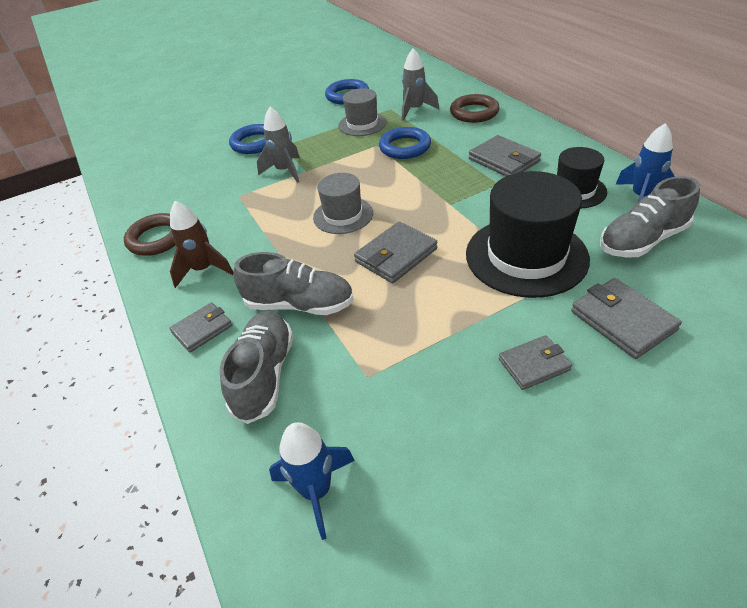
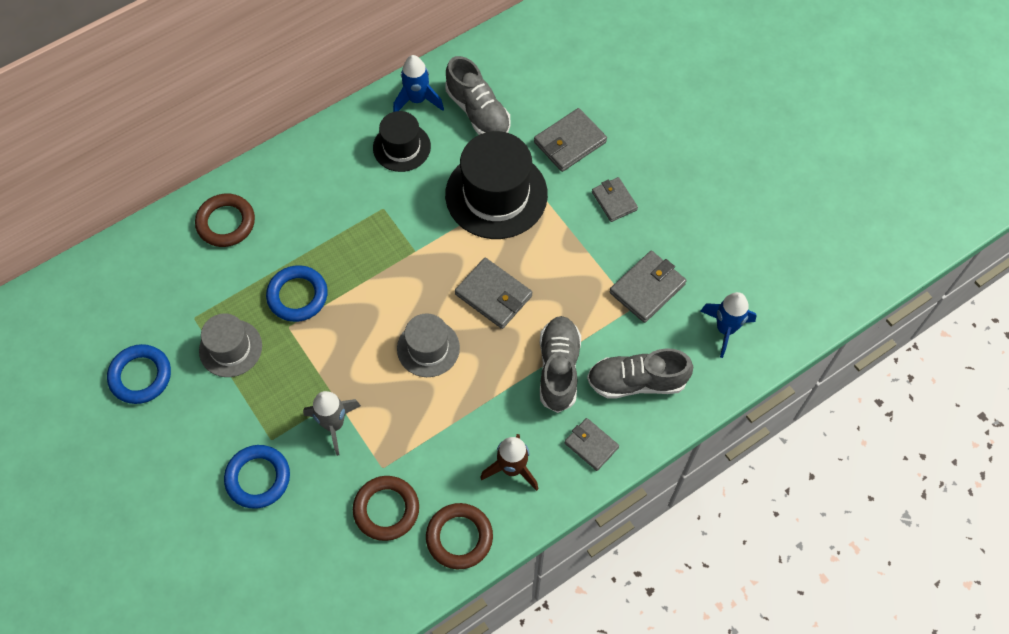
camera: 100 degrees left, 20 degrees up
(202, 199) = (386, 509): none -> brown ring
(415, 110) = (204, 288): grey rocket -> none
(503, 160) = (340, 200): grey wallet -> grey wallet (647, 288)

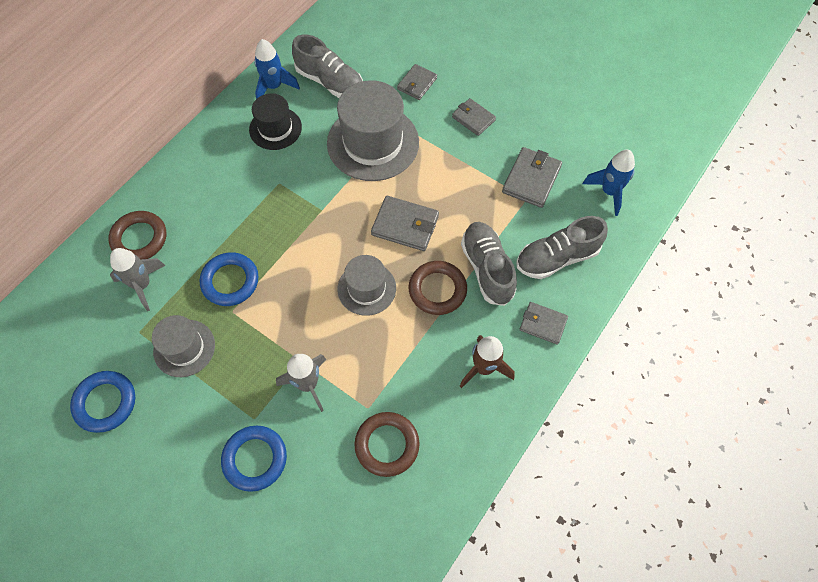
camera: 20 degrees left, 0 degrees up
(213, 271) = (142, 285): none -> grey rocket
(459, 537) = (463, 446): brown ring -> brown ring (437, 290)
(496, 194) = (373, 143): black hat -> grey hat
(570, 142) = (417, 84): grey wallet -> grey wallet, size x0.67

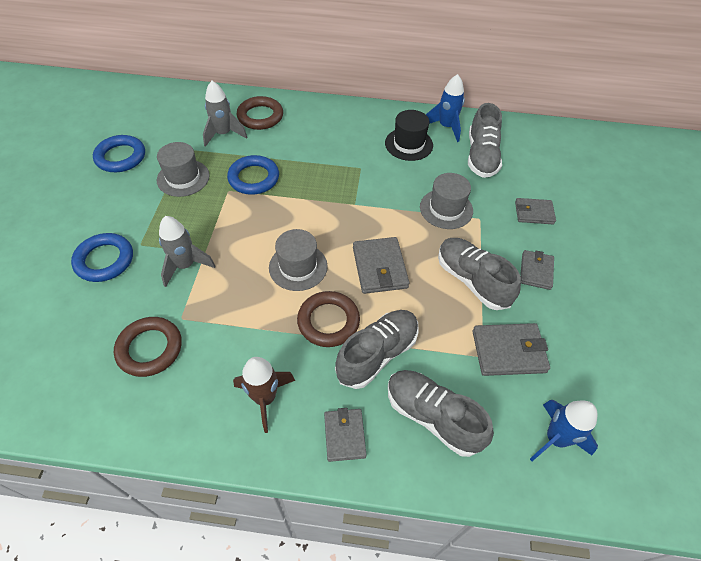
camera: 60 degrees right, 10 degrees down
(373, 143) = (446, 209): grey hat -> grey hat, size x0.58
(457, 166) = (472, 280): none -> grey shoe

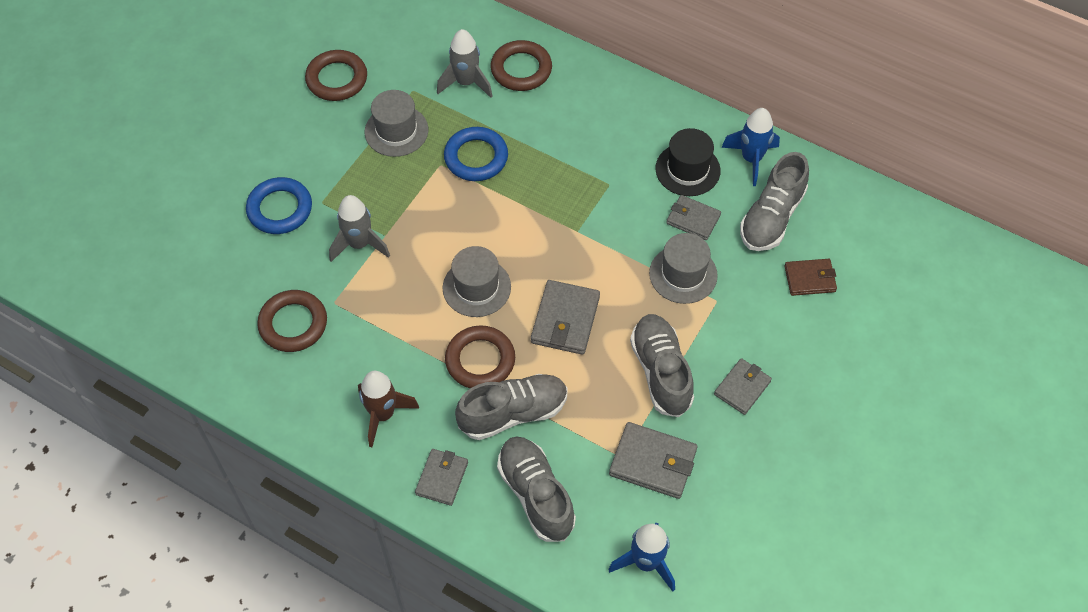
camera: 25 degrees right, 5 degrees up
(121, 157) = (337, 79): blue ring -> brown ring
(531, 185) = (810, 279): none -> brown wallet
(534, 213) = (789, 316): grey wallet -> grey wallet (693, 219)

